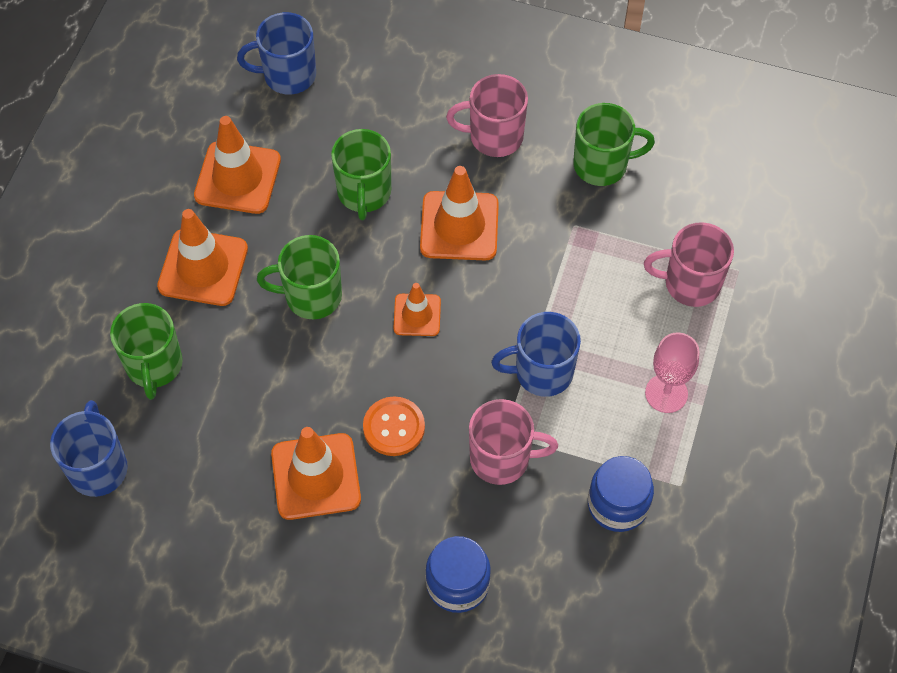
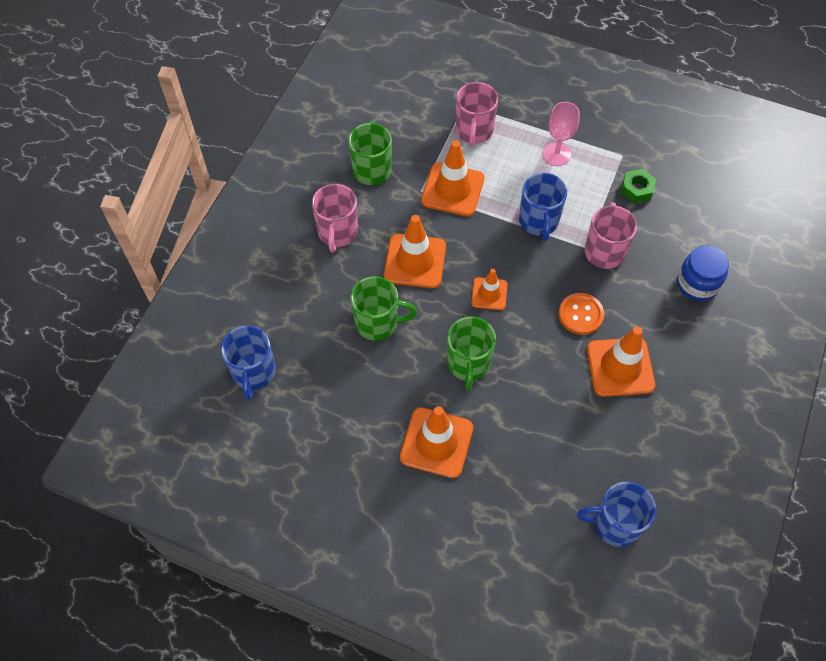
camera: 85 degrees left, 0 degrees up
(154, 365) = (525, 481): green mug -> none
(237, 178) = (352, 414): orange traffic cone -> orange traffic cone (452, 190)
(618, 504) = (637, 189): blue jar -> green nut

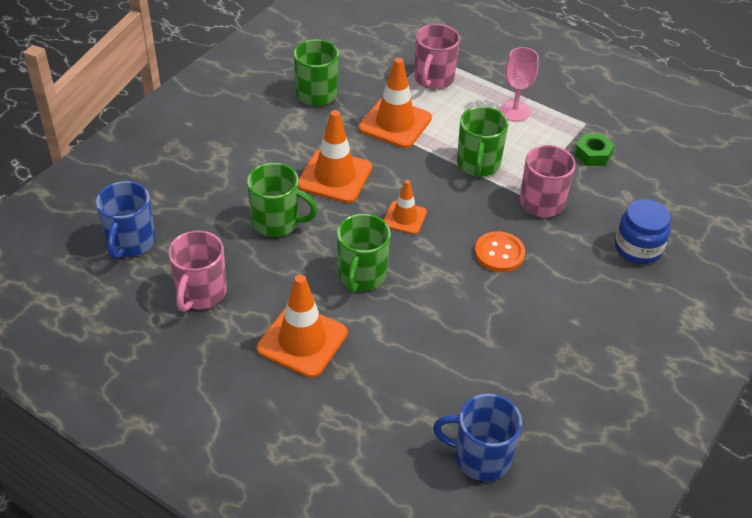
camera: 10 degrees right, 15 degrees down
(337, 232) = (263, 139): pink mug -> pink mug (200, 293)
(539, 221) = (478, 164): blue mug -> green mug
(620, 367) = (529, 309): orange traffic cone -> none

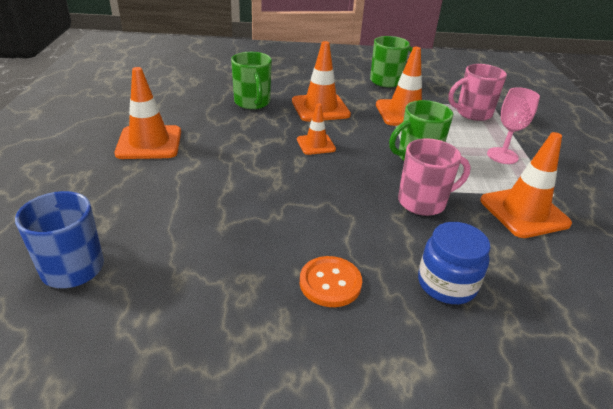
camera: 55 degrees right, 10 degrees down
(130, 242) = (185, 69): blue mug -> none
(200, 293) = (163, 98): pink mug -> none
(361, 275) = (236, 145): green mug -> none
(499, 253) = (332, 199): orange button -> orange button (330, 283)
(593, 154) = (524, 212): green nut -> orange traffic cone

